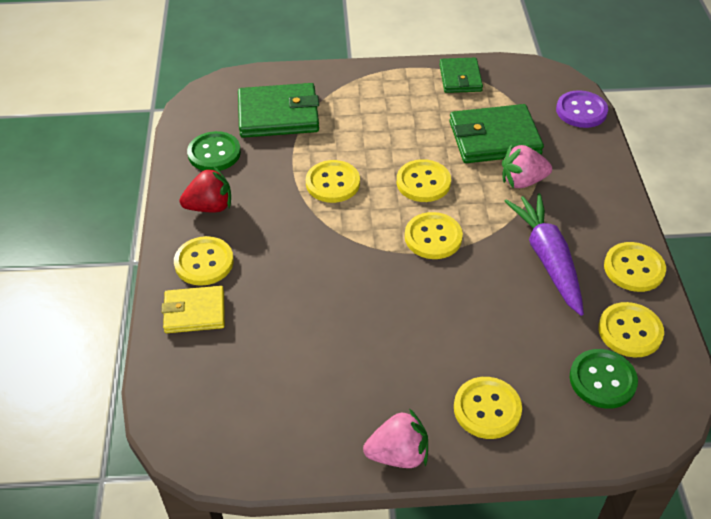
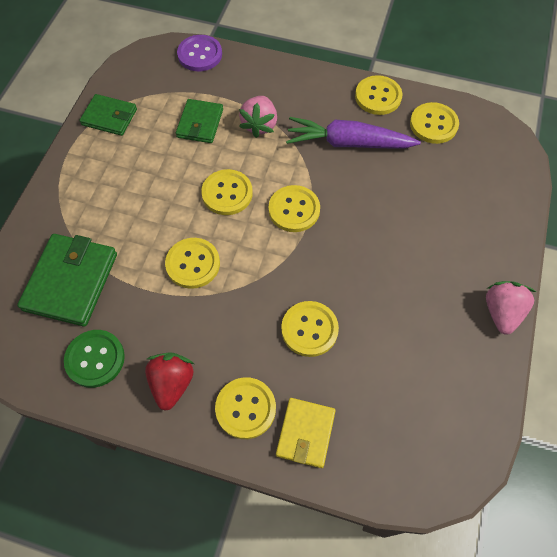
camera: 70 degrees left, 15 degrees up
(487, 409) = (476, 238): yellow button -> yellow button (309, 329)
(494, 138) = (200, 123): green wallet -> green wallet, size x0.62
(602, 380) = (470, 158): green button -> none

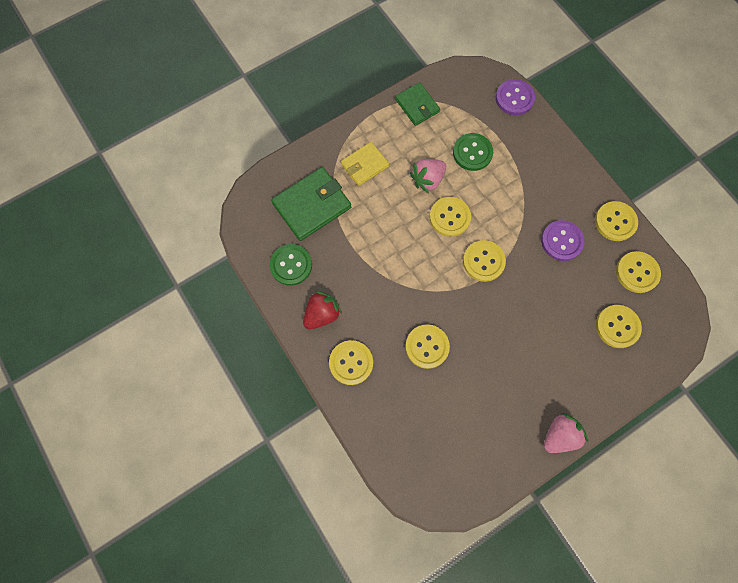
camera: 40 degrees right, 10 degrees up
(193, 264) = (390, 249): yellow button -> yellow button (617, 326)
(200, 123) = (472, 153): green wallet -> green button
(259, 125) = (511, 183): pink strawberry -> pink strawberry (427, 180)
(305, 433) = (373, 405): yellow wallet -> yellow wallet (364, 165)
(348, 143) = (561, 241): purple carrot -> purple button

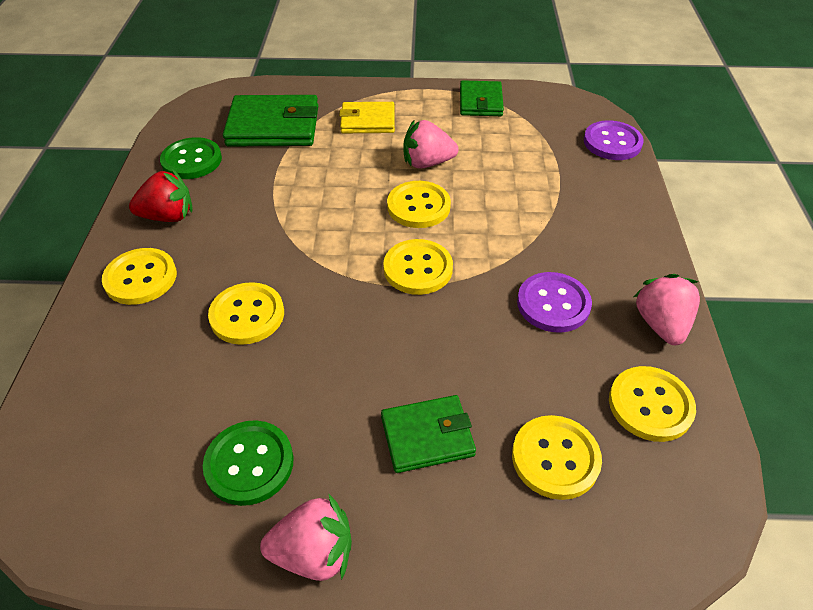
camera: 35 degrees right, 25 degrees down
(472, 153) = (509, 164): green button -> green button (249, 464)
(560, 353) = (427, 436): none -> green wallet
(615, 222) = (661, 324): yellow button -> pink strawberry

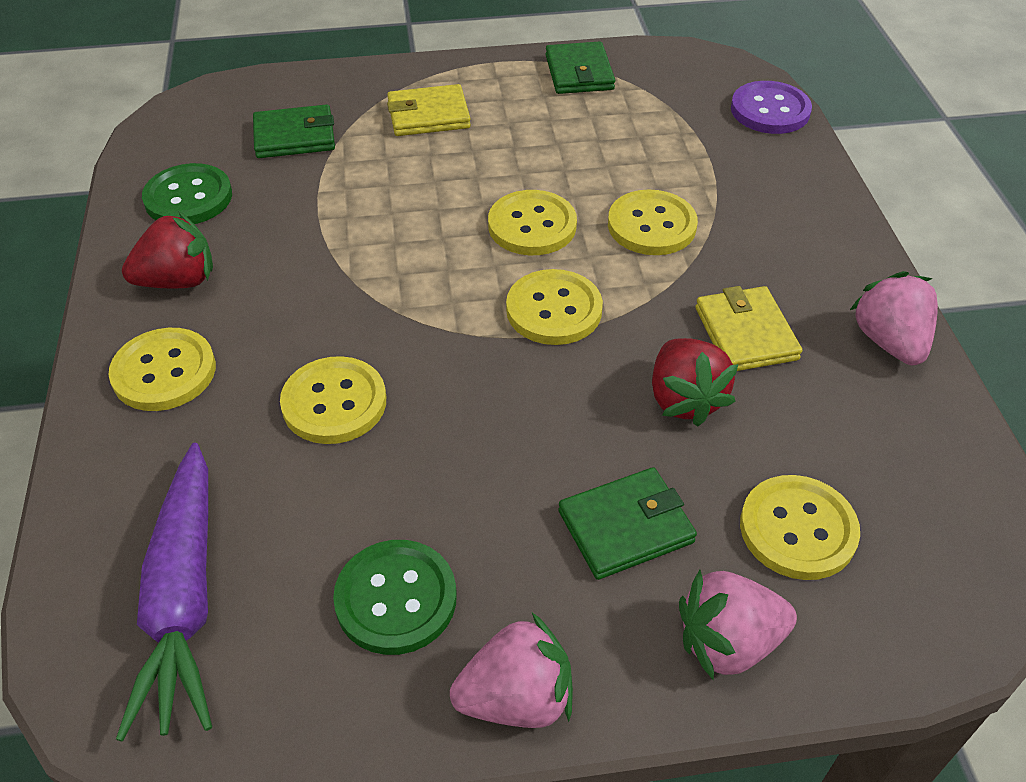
camera: 10 degrees left, 0 degrees up
(106, 441) = (184, 600): none -> purple carrot
(273, 126) = (294, 136): green wallet -> green wallet, size x0.62
(427, 163) = (528, 165): pink strawberry -> pink strawberry (728, 642)
(495, 347) = (684, 399): none -> red strawberry
(553, 304) = (746, 333): purple button -> yellow wallet
(650, 405) = (900, 445): yellow button -> yellow button (651, 225)

